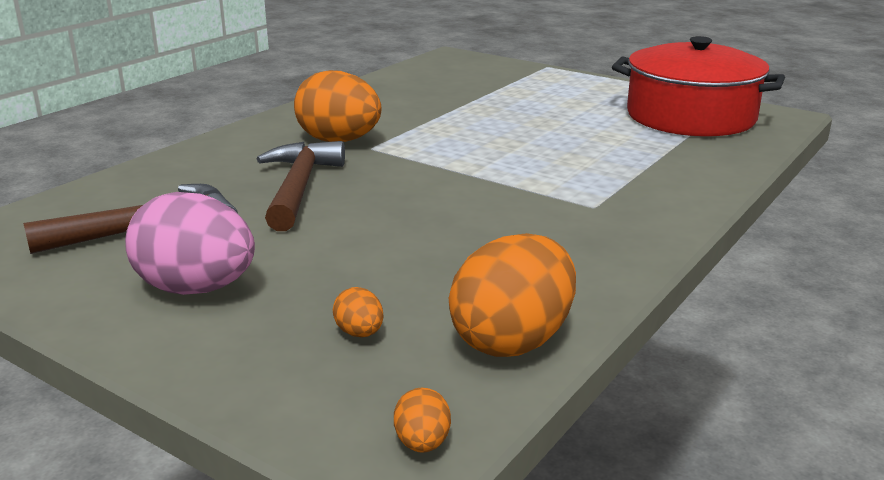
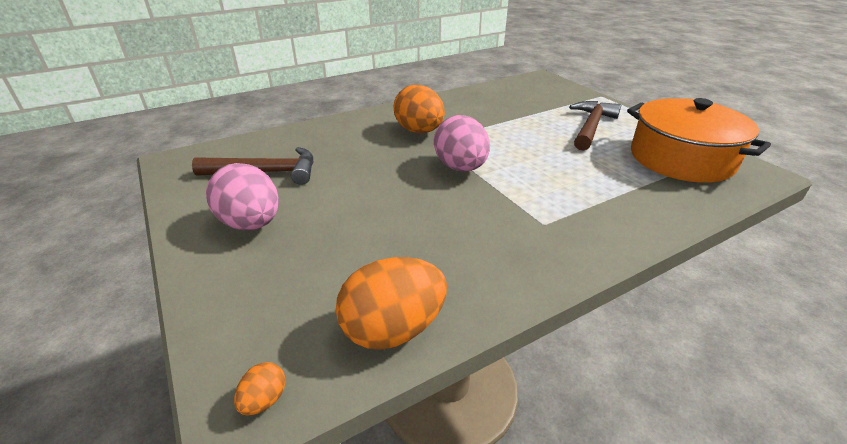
camera: 25 degrees right, 10 degrees up
(299, 187) = (368, 161): brown hammer -> brown hammer (591, 127)
(359, 333) = (306, 288): orange egg -> none
(438, 171) = (460, 168): none -> pink egg
(690, 116) = (681, 159): red pot -> orange pot

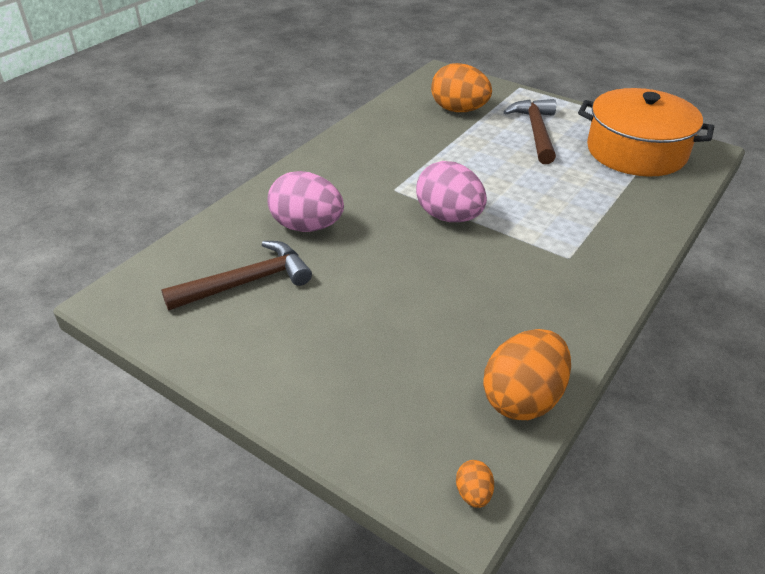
camera: 25 degrees left, 5 degrees up
(251, 224) = (295, 346): pink egg -> pink egg (307, 226)
(419, 131) = (369, 181): orange egg -> orange egg (459, 110)

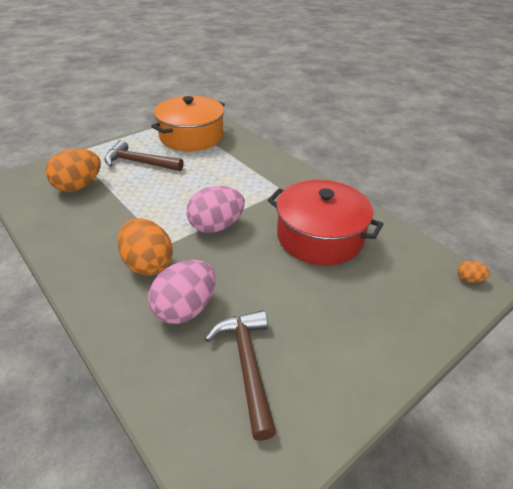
camera: 75 degrees left, 0 degrees up
(482, 309) = (320, 236): none -> red pot
(523, 398) = (398, 241): orange egg -> orange egg (148, 264)

